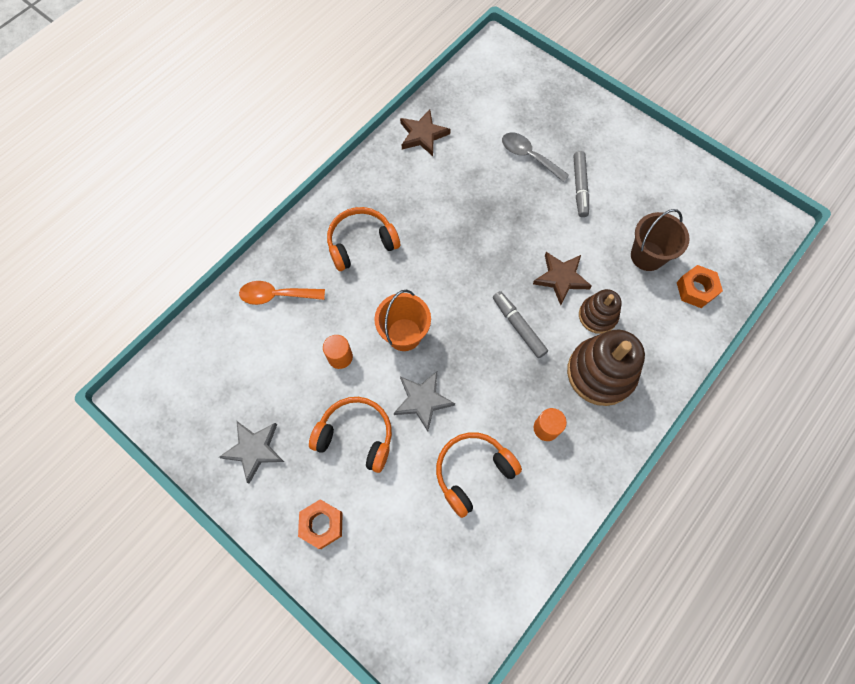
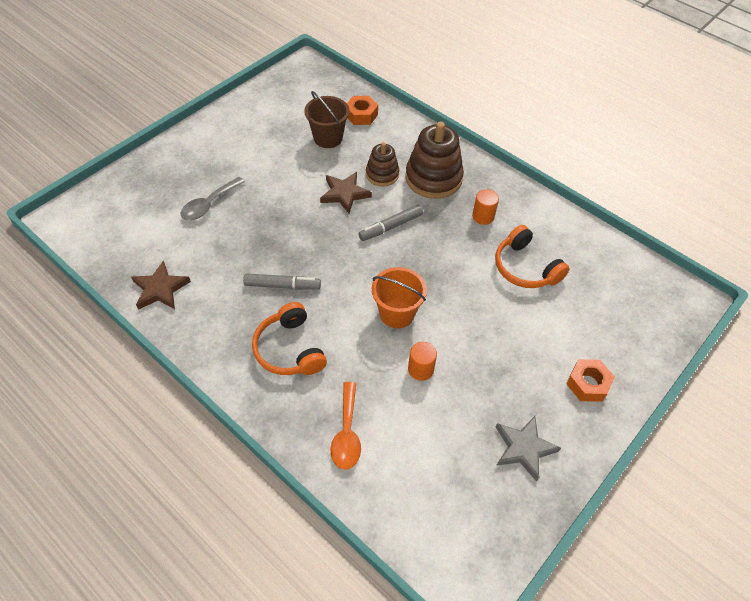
camera: 90 degrees left, 15 degrees down
(356, 436) = (501, 355): orange headphones -> none
(423, 400) = (463, 301): grey star -> none
(580, 187) = (252, 172): grey marker -> grey marker (282, 285)

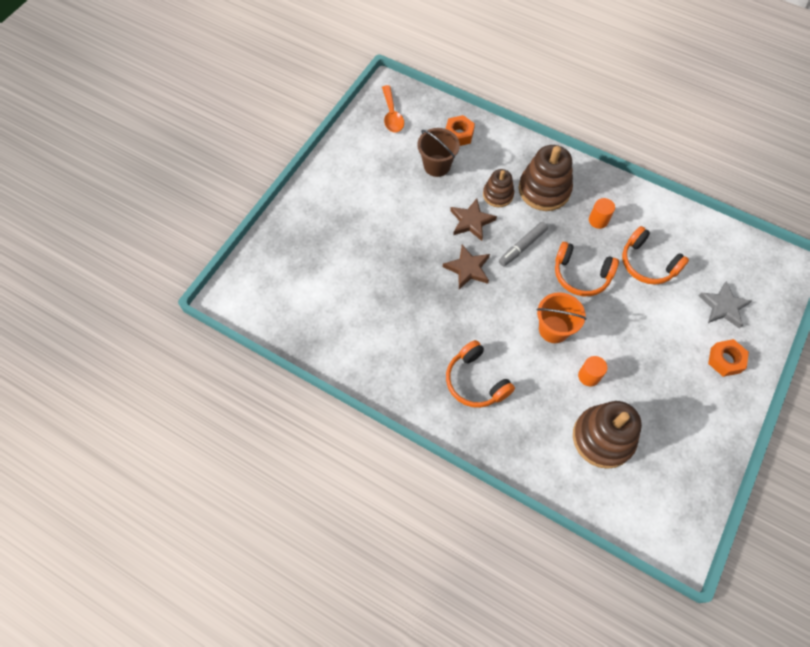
camera: 10 degrees left, 10 degrees up
(160, 289) = (345, 348): brown star -> brown star (468, 269)
(209, 204) = (355, 256): grey spoon -> none
(282, 285) = (448, 323): grey marker -> none
(347, 433) = (547, 445): orange spoon -> orange spoon (392, 115)
(415, 439) = (603, 438): none -> brown stacking toy
(446, 265) = (581, 275): none -> orange headphones
(524, 448) = (689, 427): grey star -> grey star (723, 307)

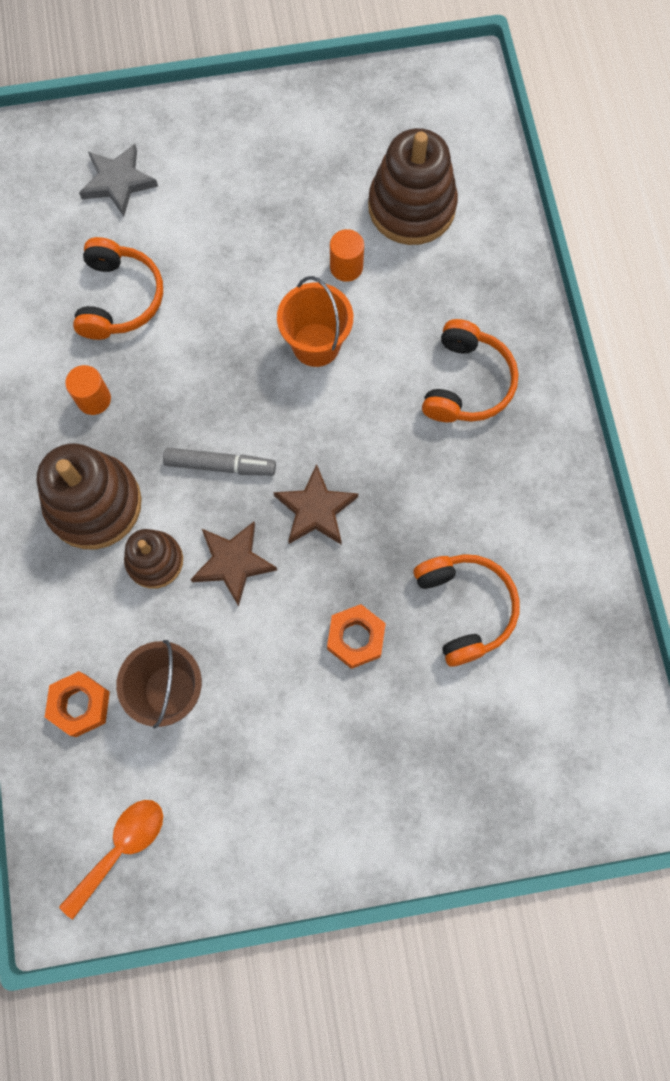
camera: 130 degrees left, 10 degrees up
(581, 275) = (205, 364): orange headphones -> orange headphones (465, 608)
(725, 360) = (197, 143): orange nut -> orange nut (356, 638)

